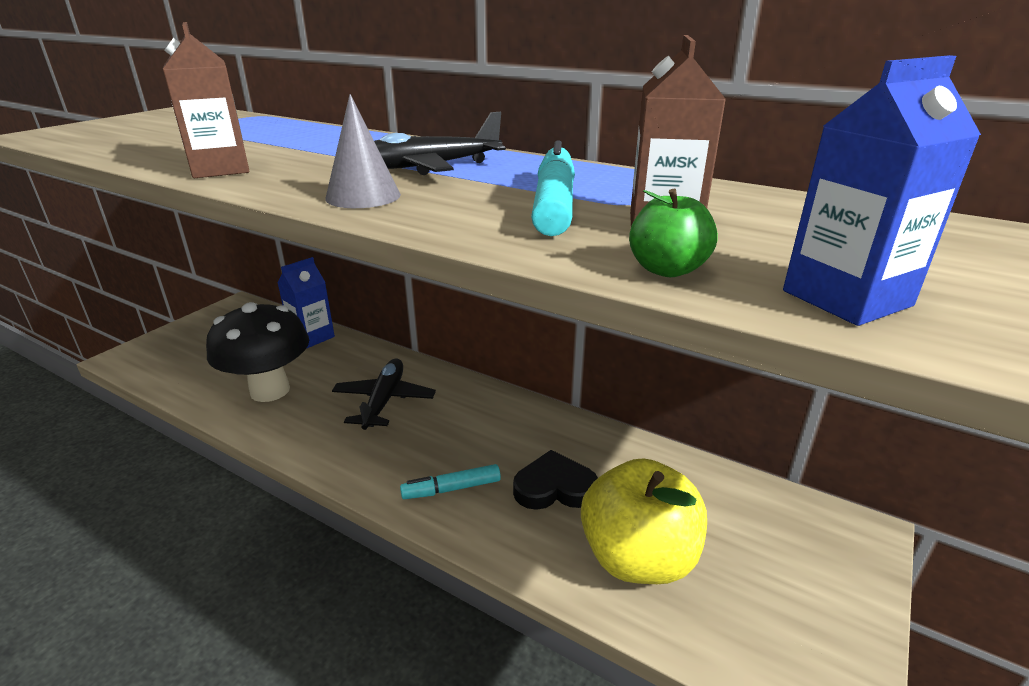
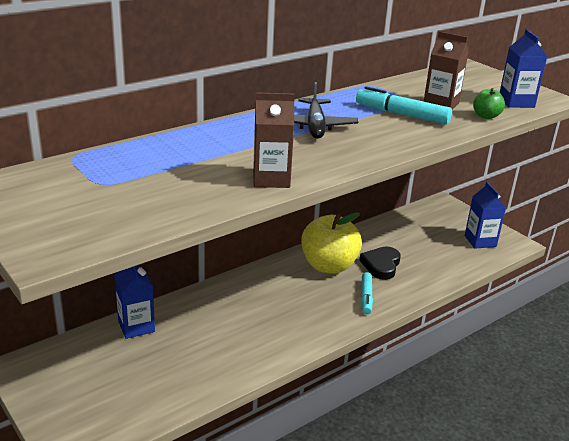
camera: 70 degrees left, 0 degrees up
(270, 390) = (209, 356): black mushroom -> none
(363, 196) = (363, 148): grey cone -> none
(384, 401) = (262, 305): black plane -> none
(637, 558) = (437, 258): yellow apple -> yellow apple (329, 266)
(771, 623) = (480, 241): none -> blue carton

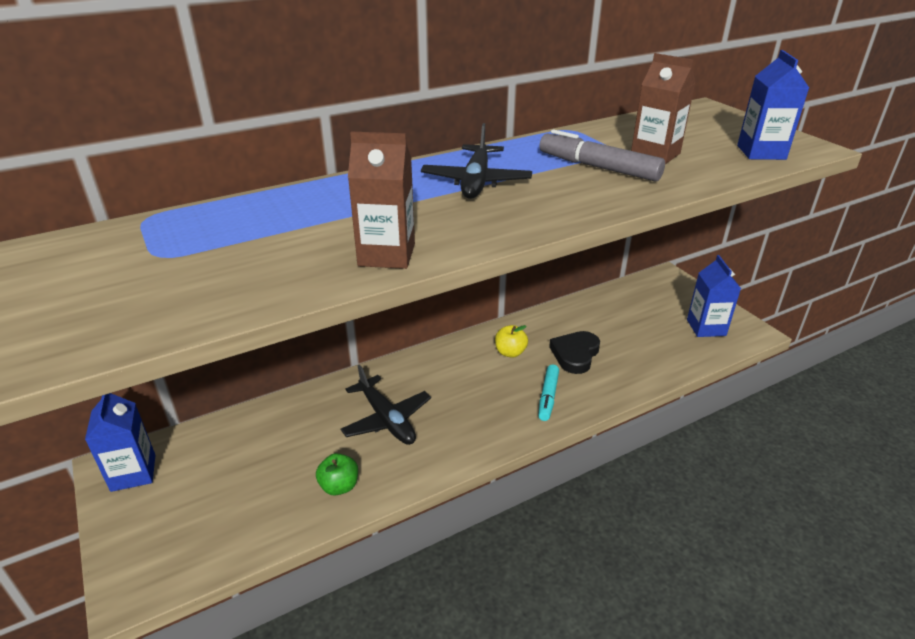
camera: 10 degrees right, 5 degrees up
(136, 326) = (261, 421): blue carton -> blue carton (133, 473)
(240, 320) = (386, 419): none -> black plane
(329, 266) = (510, 352): yellow apple -> yellow apple, size x0.46
(402, 114) = (598, 167): turquoise marker -> grey marker
(486, 116) = (715, 171): green apple -> green apple (339, 486)

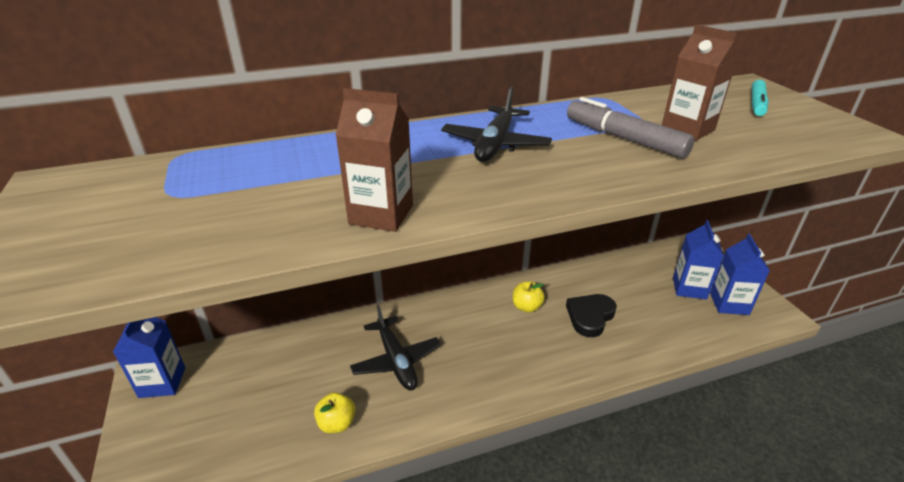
camera: 10 degrees right, 0 degrees up
(339, 486) = (337, 423): green apple -> yellow apple
(548, 397) = (555, 357): turquoise marker -> turquoise marker (757, 104)
(761, 152) = (805, 135): blue carton -> blue carton (689, 288)

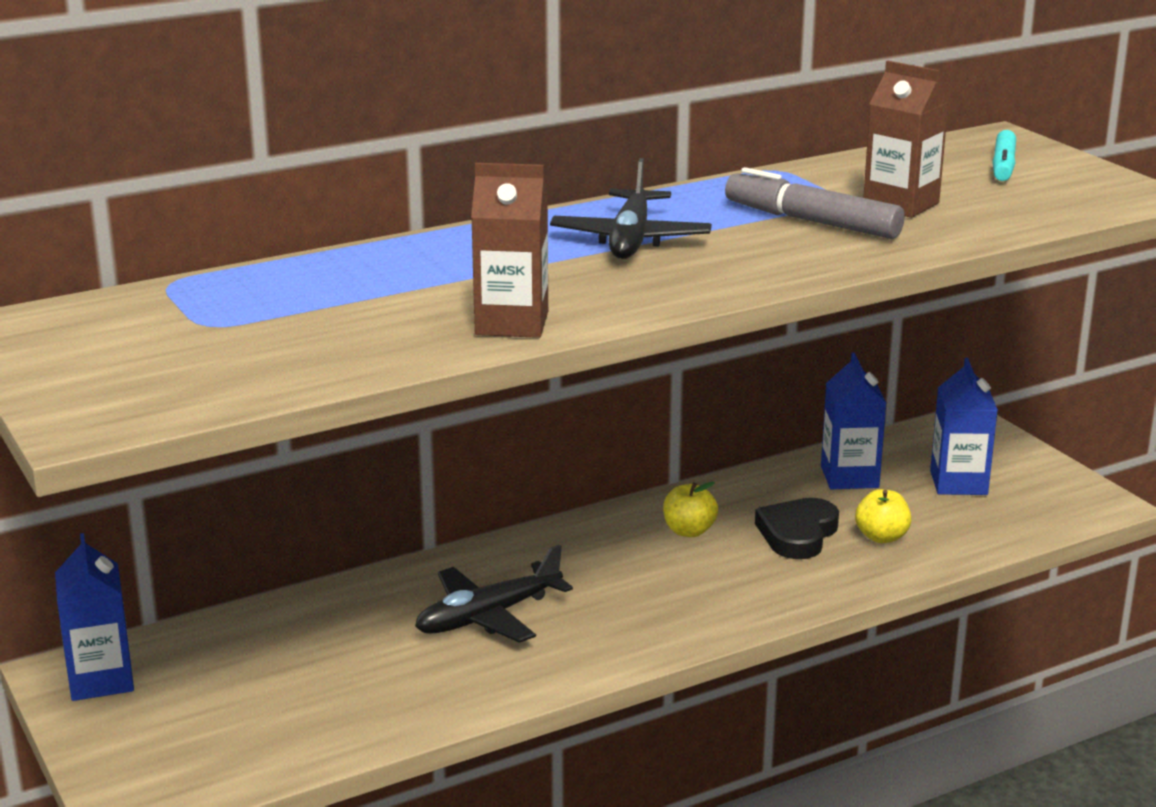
camera: 10 degrees left, 10 degrees down
(337, 423) = (422, 695): yellow apple -> yellow apple (881, 537)
(396, 360) = (488, 616): black plane -> black plane turned 90 degrees clockwise
(729, 304) = (1023, 497): blue carton -> blue carton (849, 477)

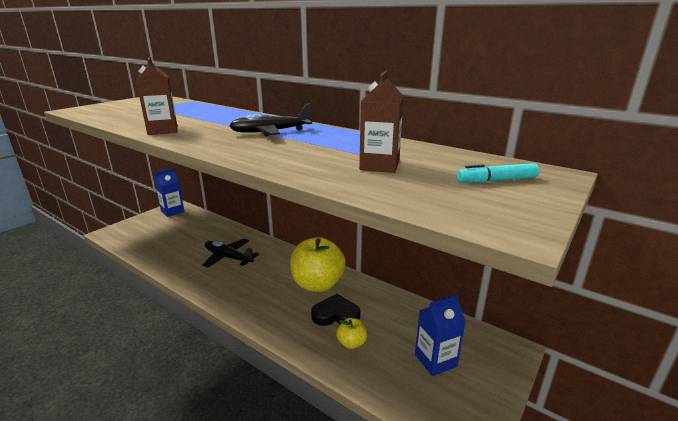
camera: 65 degrees right, 0 degrees up
(689, 531) = (317, 284): yellow apple -> yellow apple, size x2.19
(812, 222) = (327, 153): grey marker -> none
(849, 477) = (405, 318): blue carton -> none

